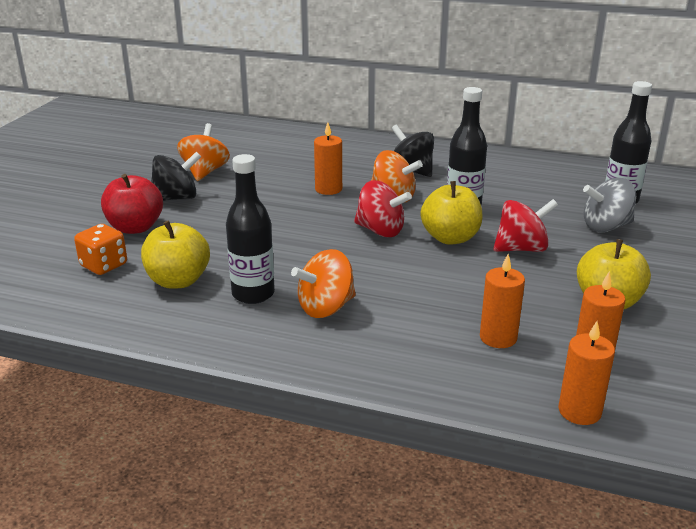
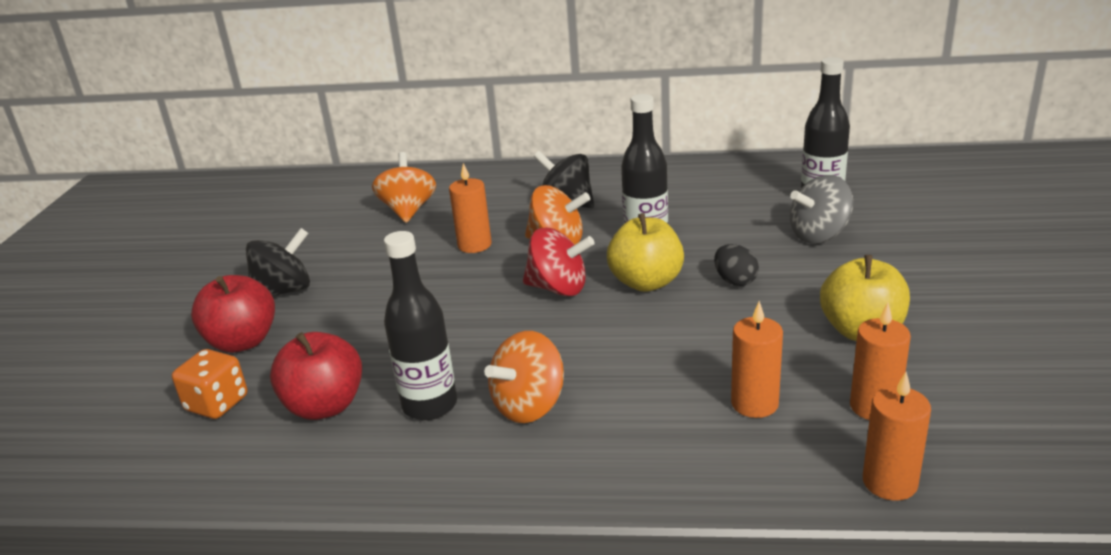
camera: 10 degrees left, 0 degrees up
(178, 281) = (325, 406): yellow apple -> red apple
(205, 172) = (310, 249): orange spinning top -> orange spinning top (408, 210)
(521, 249) = (735, 281): red spinning top -> black egg

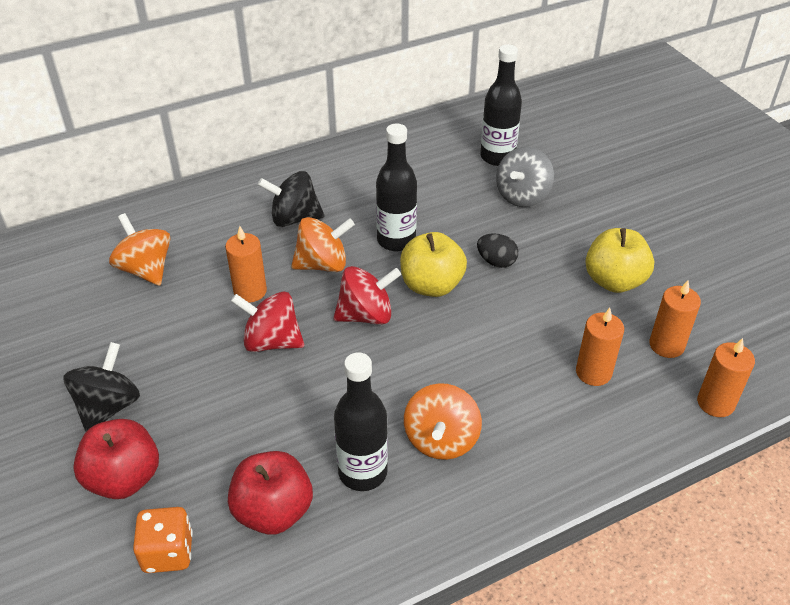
camera: 35 degrees left, 15 degrees up
(455, 284) = (271, 341): none -> red spinning top

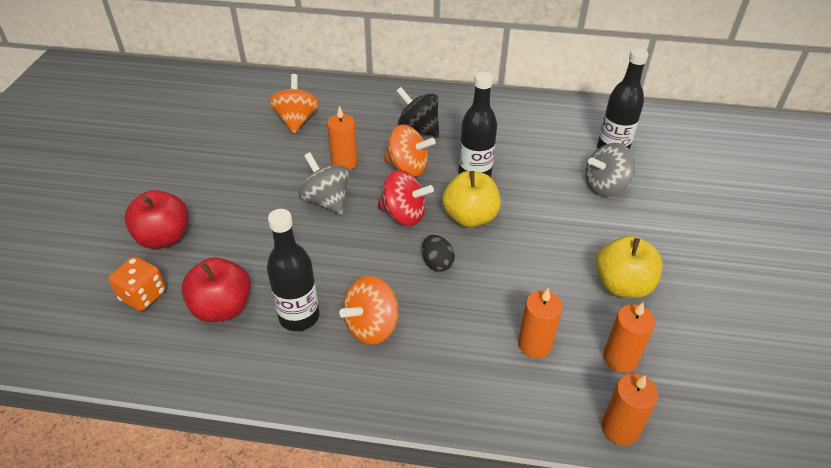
camera: 35 degrees right, 0 degrees up
(108, 406) = (197, 191): black spinning top -> none
(271, 341) = (326, 201): red spinning top -> grey spinning top
(496, 262) = (536, 224): black egg -> black egg (437, 263)

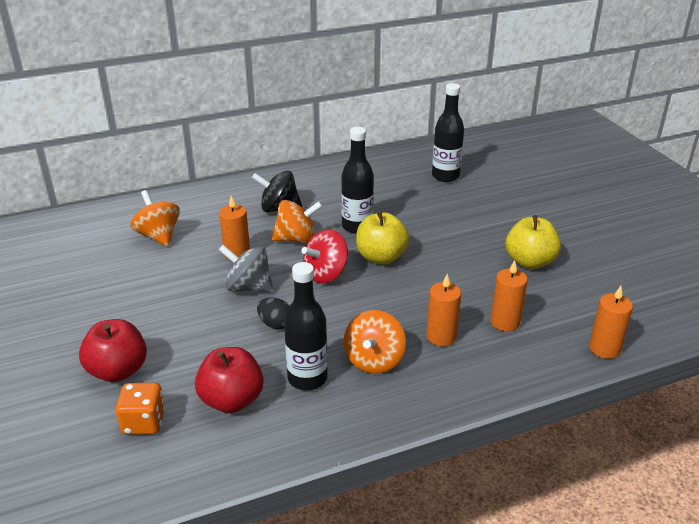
camera: 30 degrees left, 10 degrees down
(404, 215) = (326, 274): red spinning top -> red spinning top turned 150 degrees clockwise
(437, 263) = (384, 298): black egg -> black egg (275, 324)
(605, 186) = (462, 202): grey spinning top -> none
(620, 358) = (568, 307): orange candle -> orange candle (441, 337)

